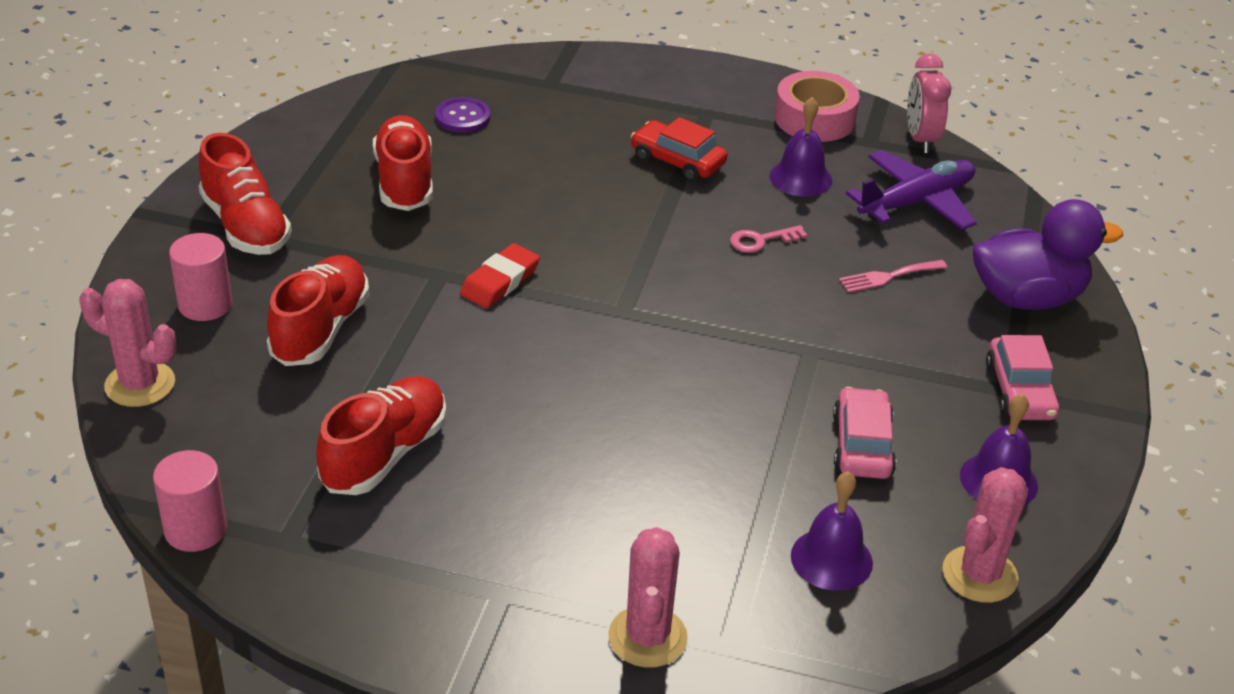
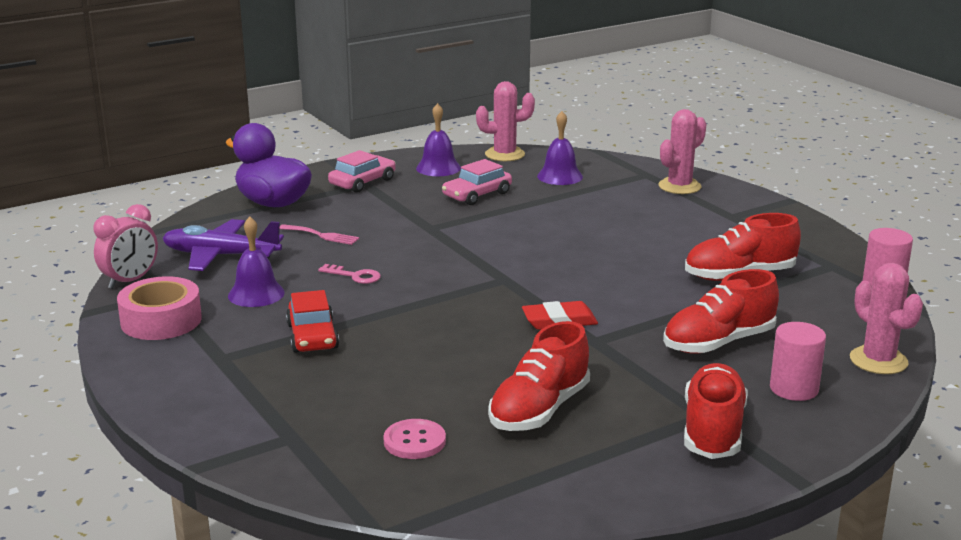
camera: 135 degrees left, 15 degrees down
(462, 117) = (414, 441): purple button -> pink button

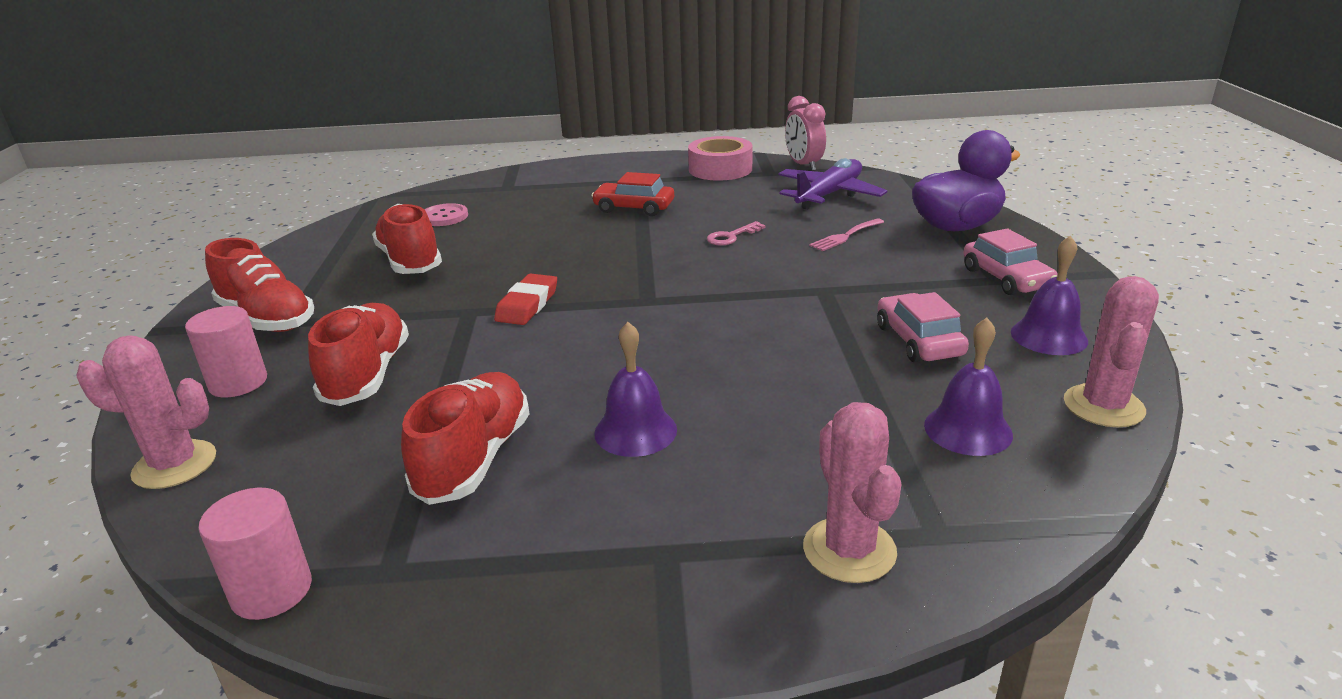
camera: 120 degrees right, 5 degrees up
(256, 294) = (734, 199): purple bell -> purple bell (635, 431)

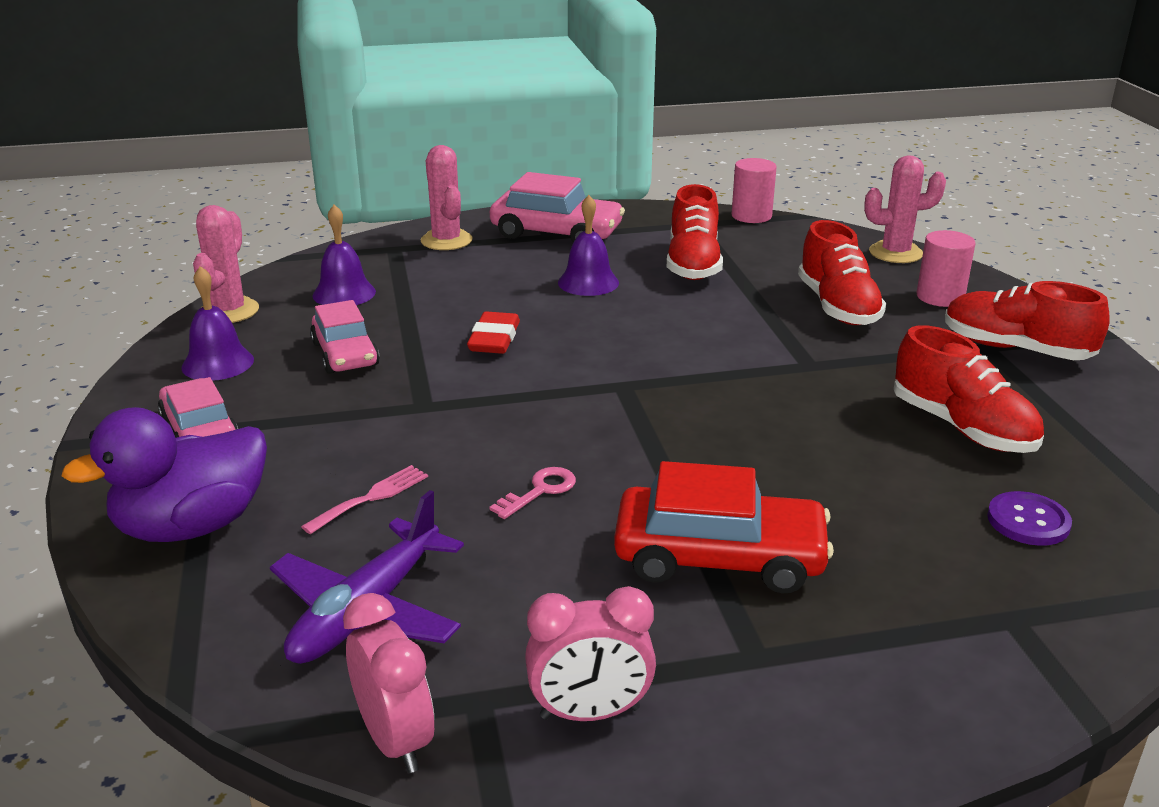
camera: 170 degrees right, 0 degrees up
(444, 217) = (1028, 521): pink button -> purple button
(527, 305) = (753, 375): red eraser -> red eraser (494, 339)
(634, 208) = (719, 557): red car -> red car, size x1.50
(650, 559) = (556, 233): none -> pink car
(720, 169) = (590, 713): pink tape -> pink clock

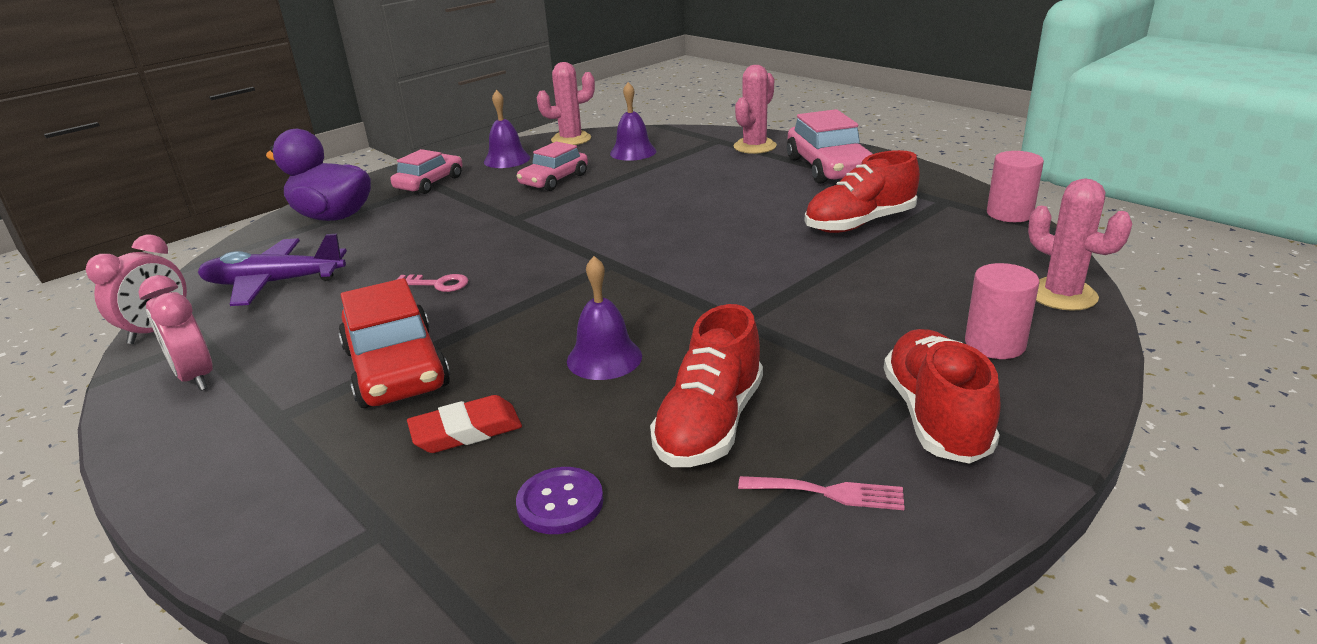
camera: 60 degrees right, 0 degrees up
(371, 497) = (392, 243): pink fork -> pink fork (828, 493)
(494, 339) = (628, 206): red eraser -> red eraser (466, 431)
(588, 282) = (761, 202): purple bell -> purple bell (604, 358)
(837, 307) = (879, 301): red shoe -> none

